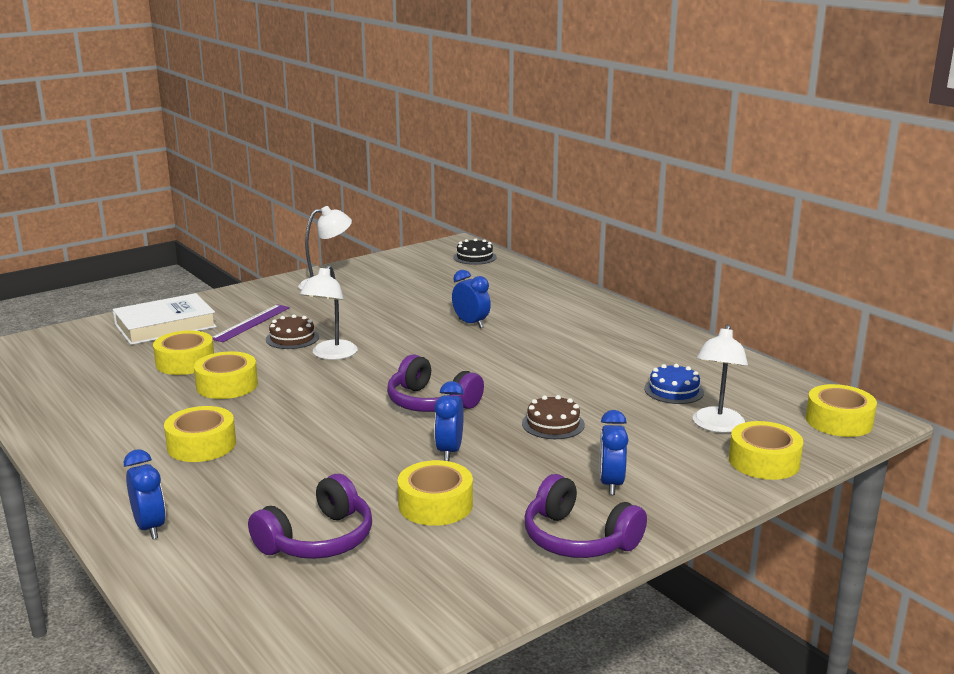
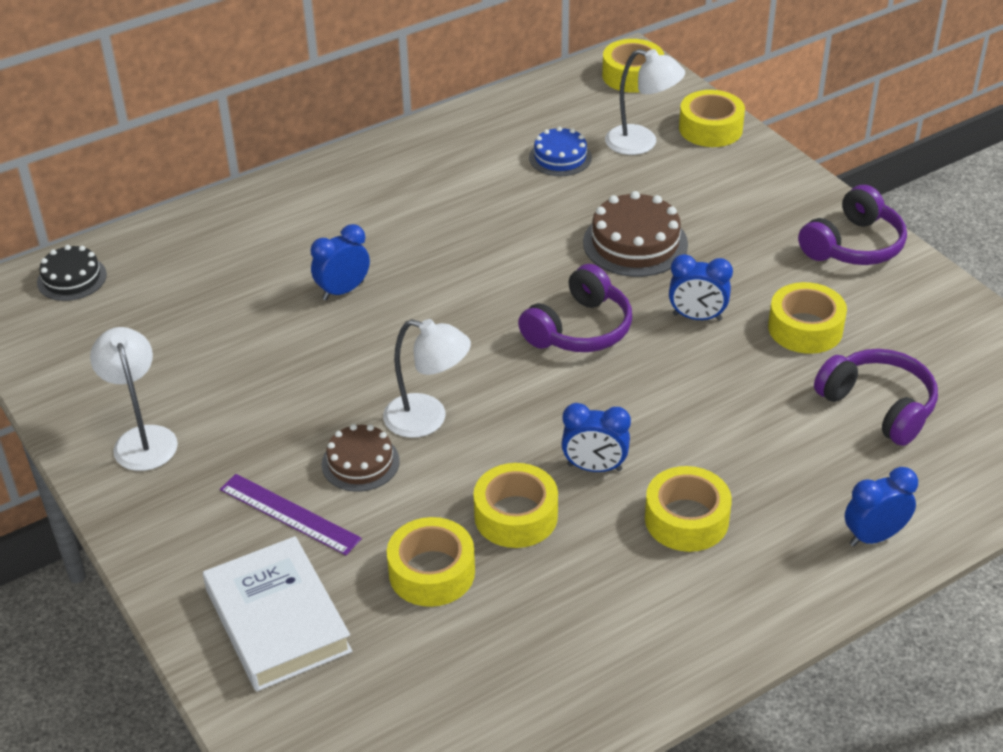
camera: 85 degrees left, 20 degrees up
(553, 424) = (635, 243): brown cake -> brown cake, size x1.56
(611, 484) = (757, 218): blue clock -> blue clock (594, 467)

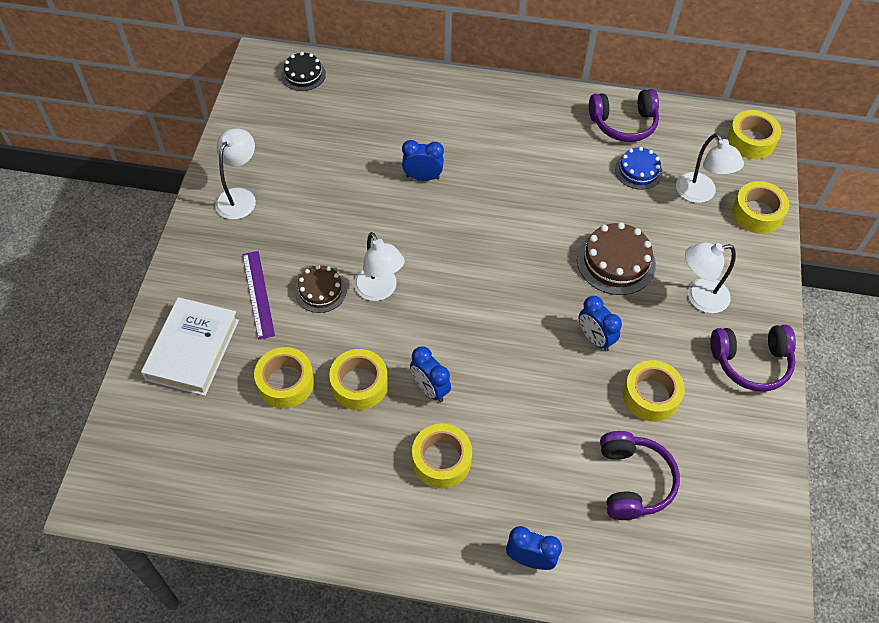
camera: 40 degrees right, 15 degrees up
(579, 329) = (519, 296): purple headphones -> purple headphones (623, 123)
(746, 224) = (699, 297): none -> white lamp

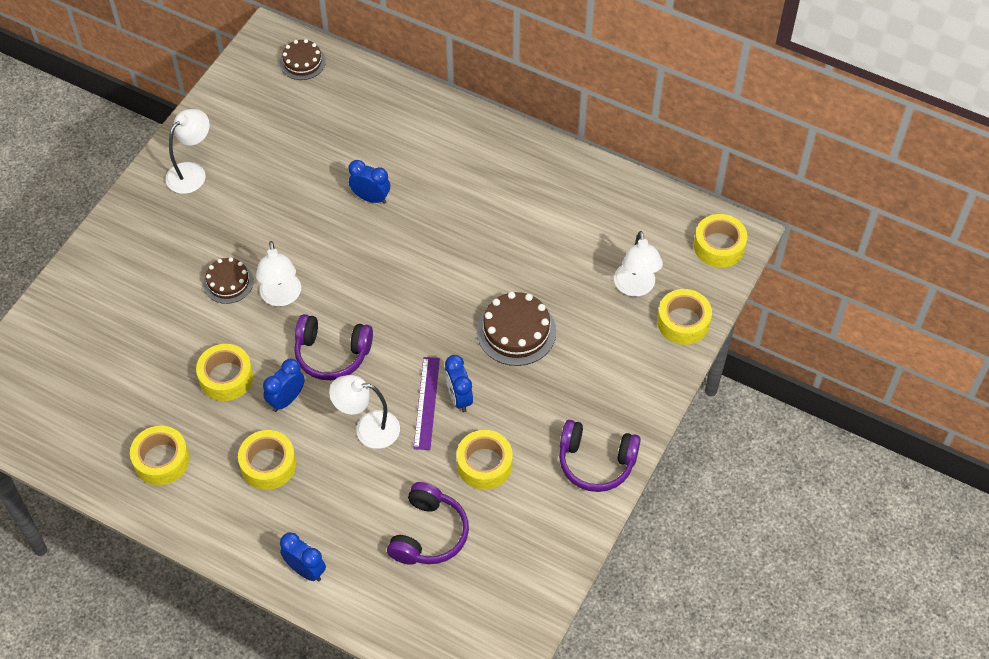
camera: 20 degrees right, 0 degrees up
(193, 349) = (95, 305): white book -> none
(258, 294) = (171, 270): purple ruler -> purple ruler (426, 403)
(285, 382) = (163, 357): yellow tape -> yellow tape (161, 460)
(303, 74) = (302, 62): black cake -> brown cake
(430, 389) = (286, 399): blue clock -> blue clock turned 60 degrees clockwise
(623, 123) = (596, 194): purple headphones -> purple headphones (332, 354)
(638, 171) = (586, 247): blue cake -> none
(699, 297) = (579, 387): white lamp -> white lamp (368, 428)

